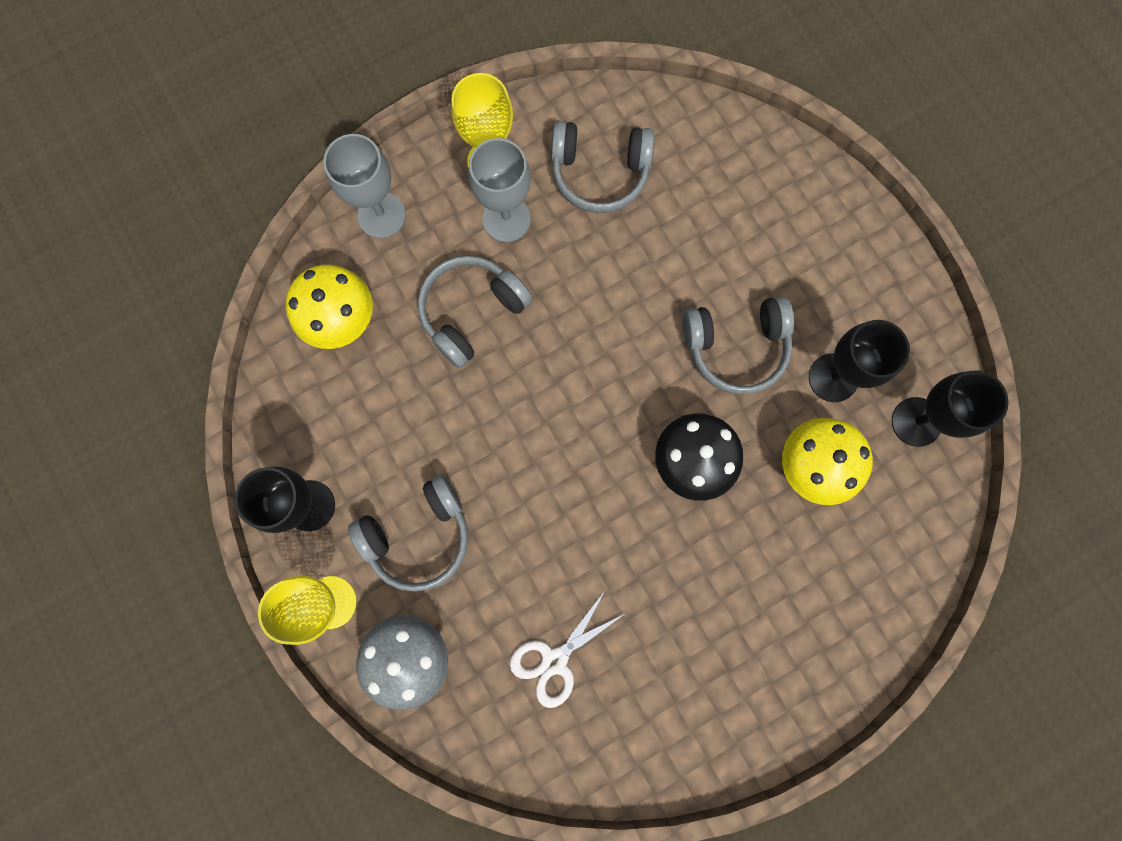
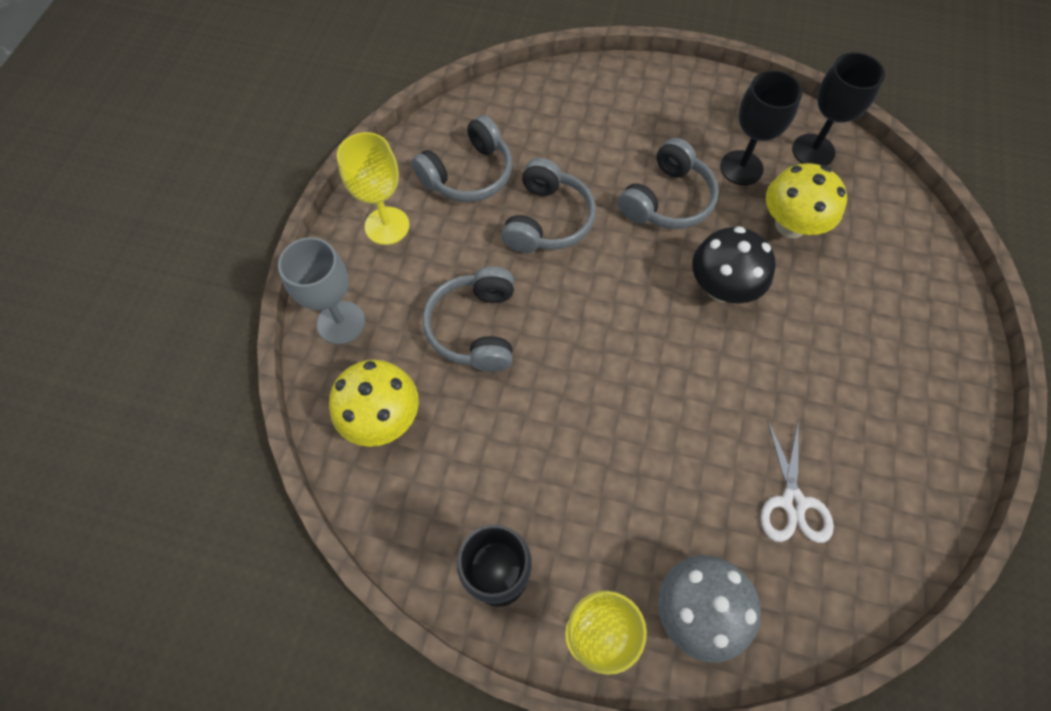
camera: 45 degrees left, 15 degrees down
(418, 536) = (604, 514): grey headphones -> grey headphones (547, 220)
(506, 219) = (436, 251): grey goblet -> none

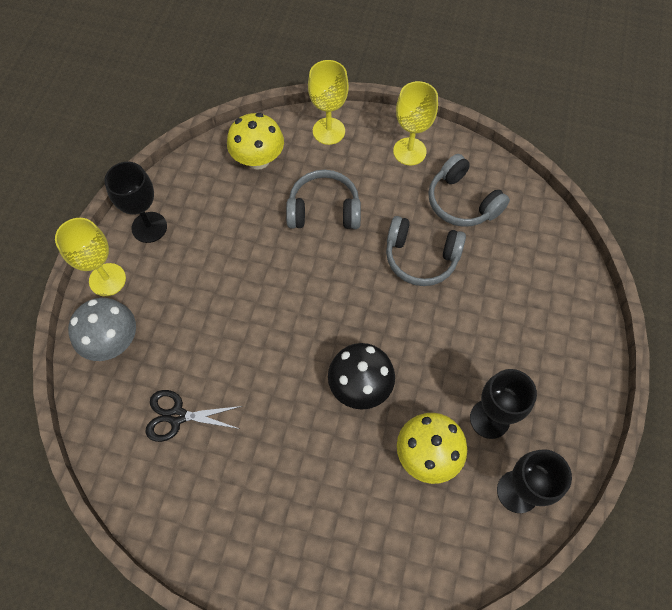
camera: 90 degrees right, 0 degrees up
(341, 323) = (328, 131): grey goblet -> yellow goblet
(667, 200) = (447, 351): grey headphones -> none
(792, 502) = (177, 416): white scissors -> black scissors

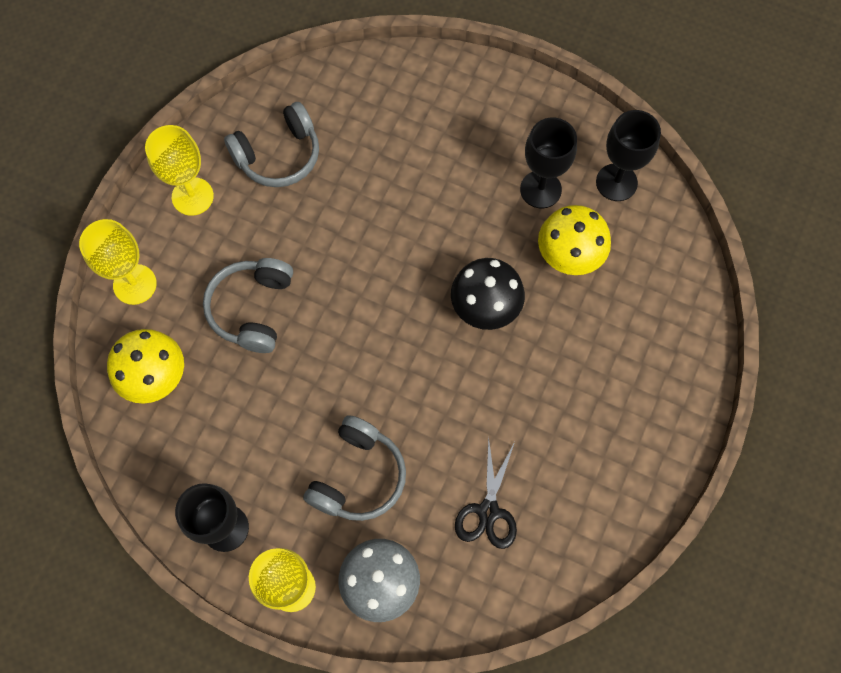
camera: 80 degrees left, 5 degrees up
(421, 257) = (342, 214): grey headphones -> grey headphones (358, 476)

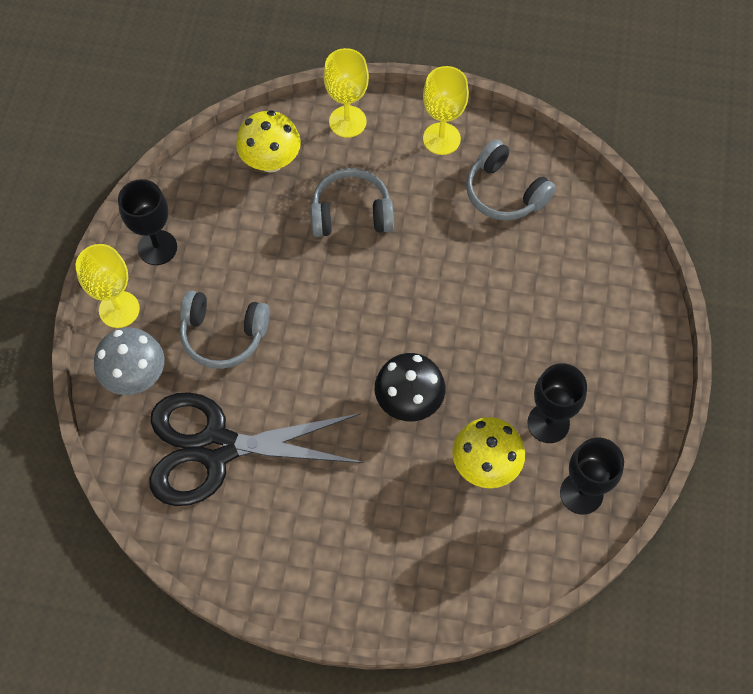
camera: 75 degrees right, 5 degrees down
(488, 511) = (216, 447): black scissors -> black scissors, size x2.11

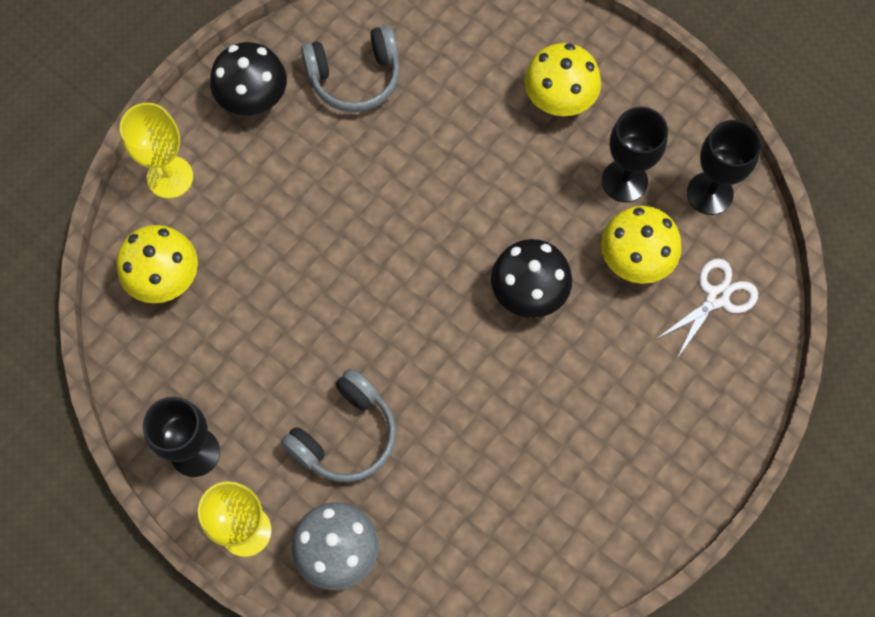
camera: 60 degrees left, 5 degrees up
(216, 447) = (471, 507): black scissors -> none
(351, 213) = (283, 233): grey headphones -> none
(441, 139) = (253, 99): yellow goblet -> black mushroom
(493, 543) = (717, 298): none -> white scissors
(584, 340) = (559, 100): none -> yellow mushroom

